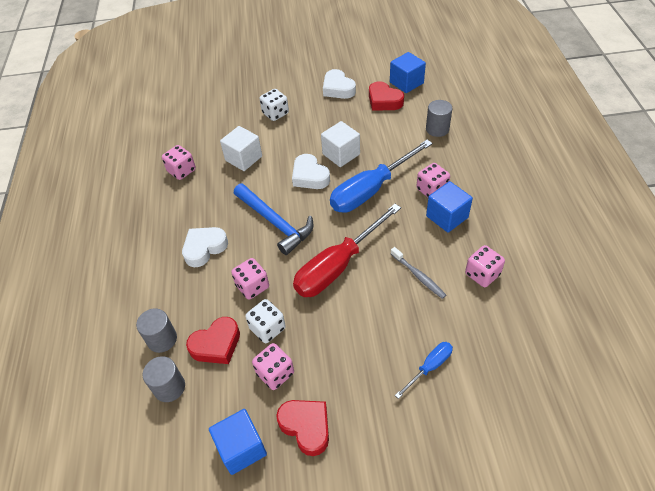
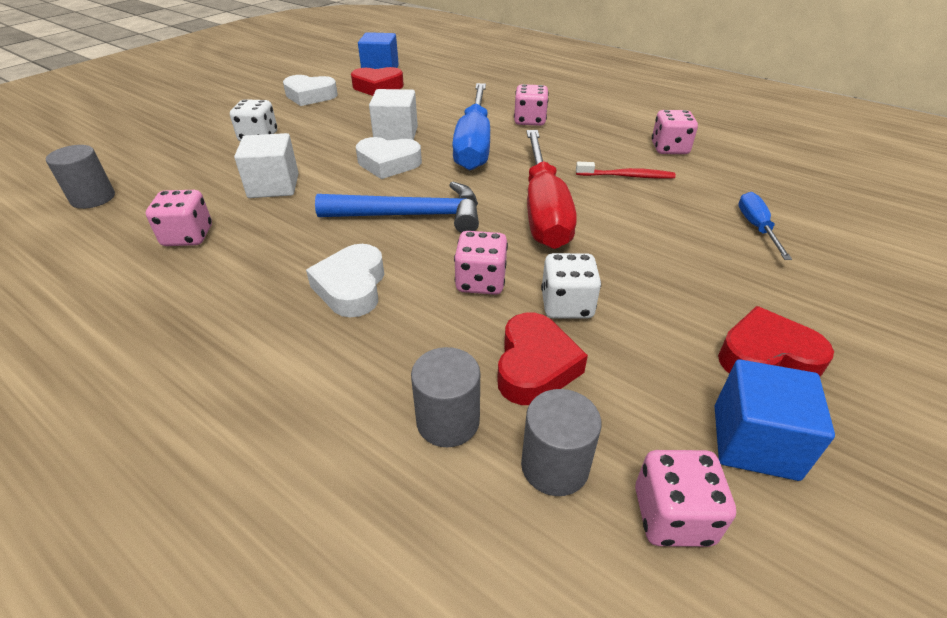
camera: 50 degrees left, 10 degrees down
(275, 373) = (649, 337): pink dice -> pink dice (672, 516)
(418, 276) = (627, 176): grey toothbrush -> red toothbrush
(437, 129) = (463, 86): grey cylinder -> grey cylinder (93, 198)
(447, 217) = (574, 130): blue cube -> none

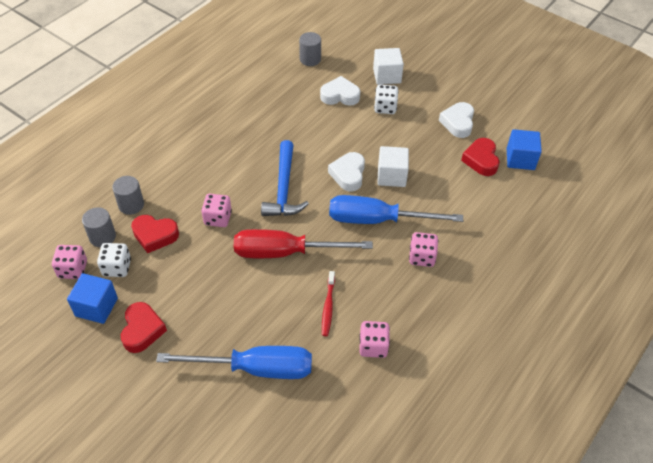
camera: 90 degrees right, 10 degrees up
(188, 236) = (270, 102): pink dice -> none
(273, 186) = (320, 125): white cube -> white cube (387, 76)
(351, 287) = (220, 168): white heart -> white heart (340, 95)
(566, 305) = (193, 252): white dice -> white dice (117, 267)
(756, 227) = (255, 368): blue screwdriver -> blue screwdriver, size x2.09

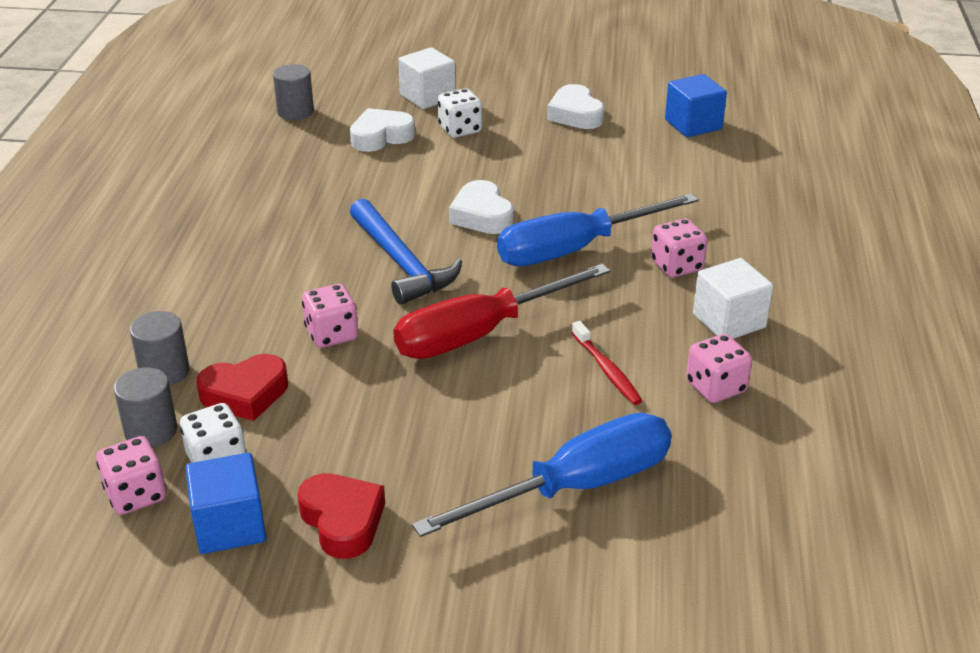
camera: 30 degrees left, 15 degrees down
(391, 176) = (545, 196): white cube -> white cube (729, 321)
(481, 160) = (645, 141): red heart -> none

